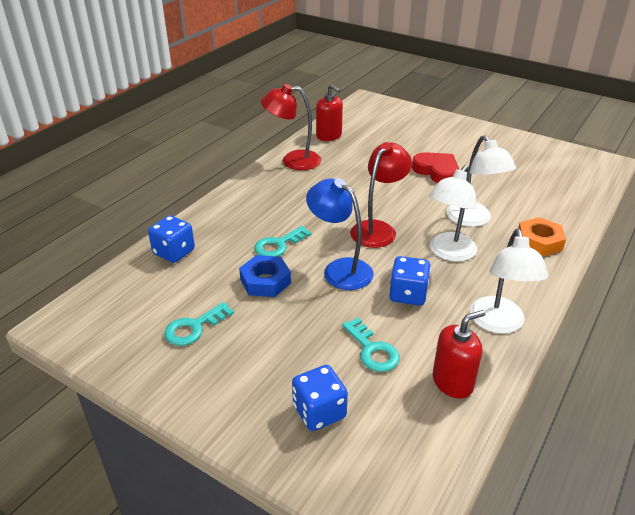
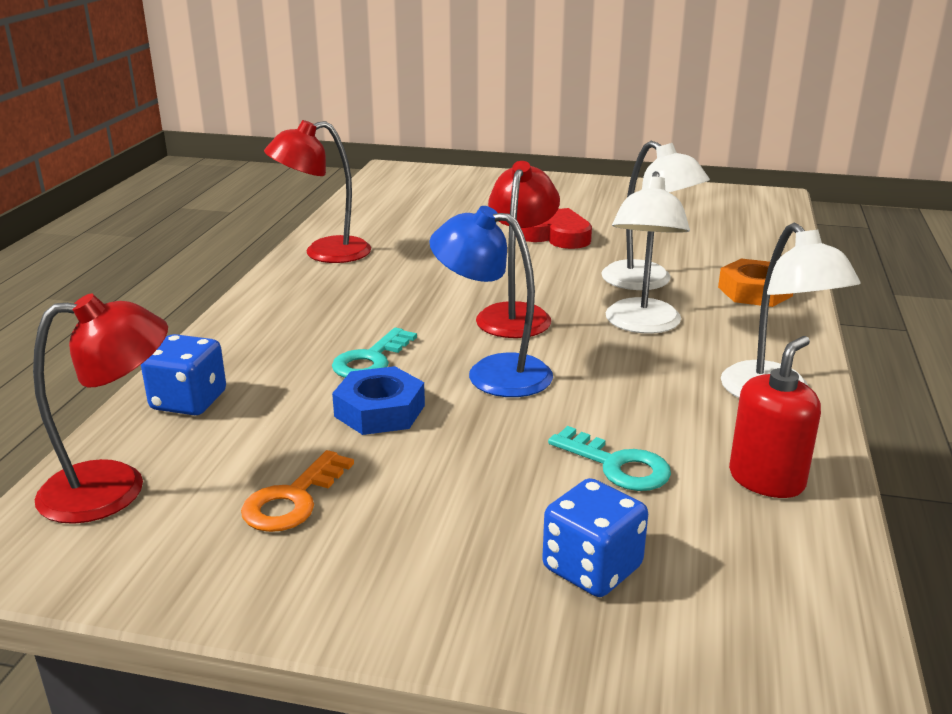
camera: 20 degrees left, 10 degrees down
(116, 299) = (115, 488): none -> red lamp
(194, 327) = (293, 499): turquoise key -> orange key
(329, 136) = (363, 217): red soap dispenser -> none
(408, 294) = (619, 385): blue dice -> none

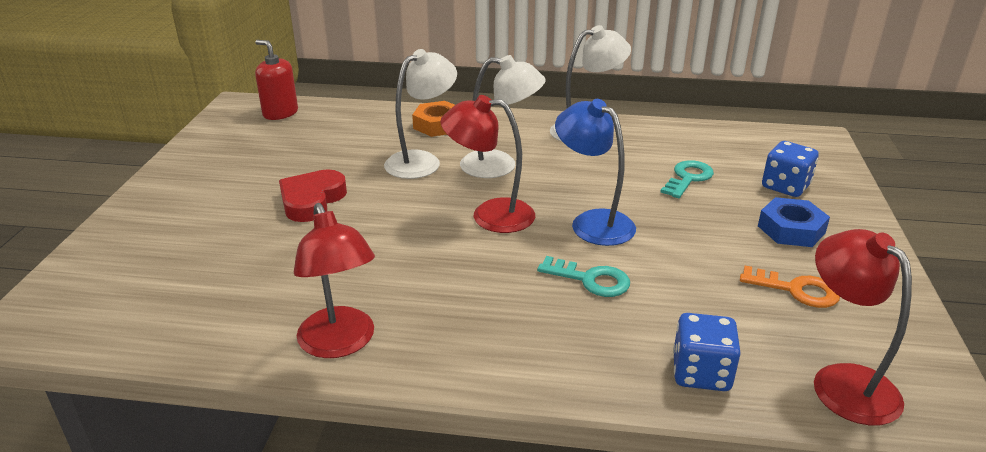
camera: 95 degrees left, 5 degrees up
(379, 411) = (668, 267): blue nut -> blue nut (791, 229)
(492, 373) = (593, 222): blue lamp -> blue lamp turned 120 degrees clockwise
(766, 479) = (678, 140): red soap dispenser -> red soap dispenser (280, 113)

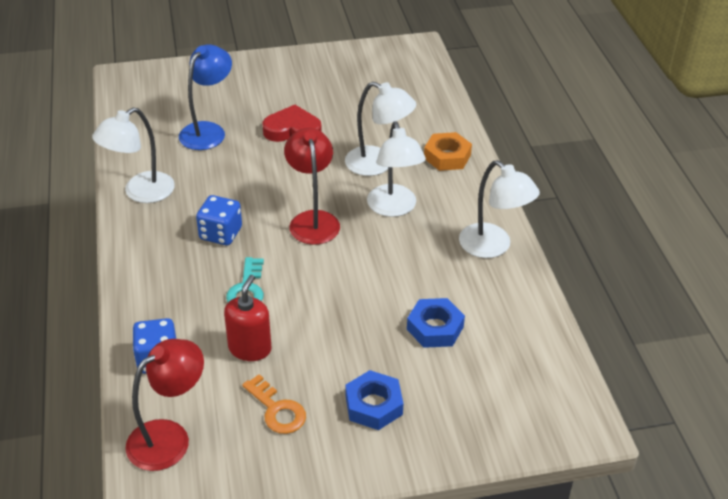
camera: 70 degrees right, 10 degrees up
(280, 113) = (415, 71): red soap dispenser -> red soap dispenser (250, 348)
(340, 344) = (140, 193): red lamp -> white lamp
(593, 222) = (328, 277): blue lamp -> blue lamp (208, 131)
(688, 178) = (435, 328): turquoise key -> blue nut
(785, 186) = (455, 399): blue dice -> blue dice (220, 234)
(796, 290) = (277, 410): orange key -> orange key turned 45 degrees counterclockwise

